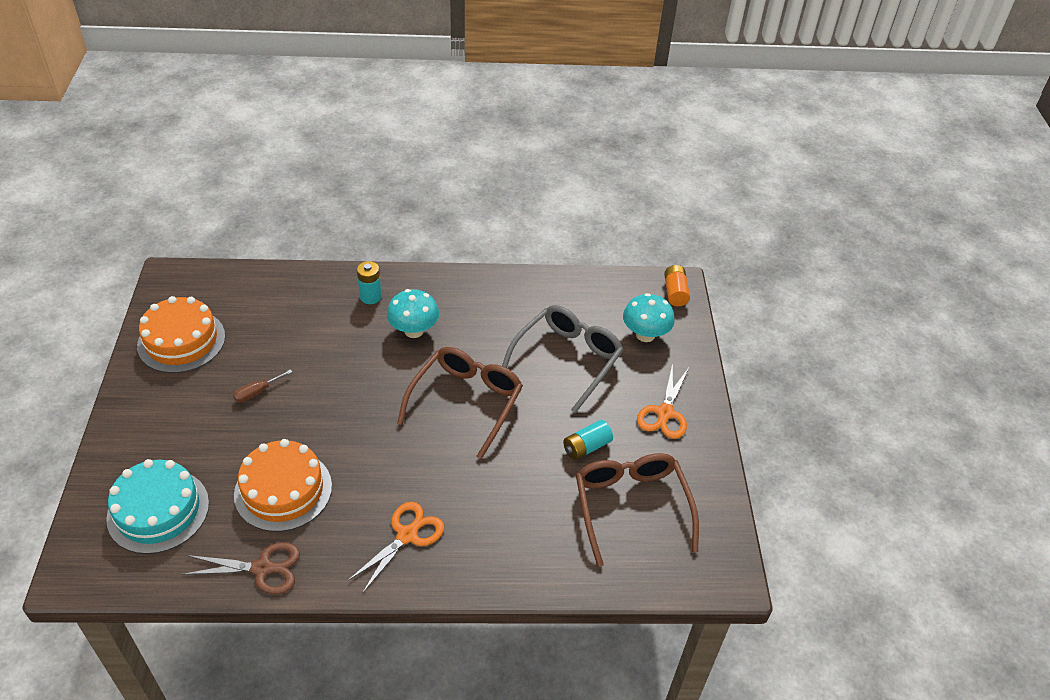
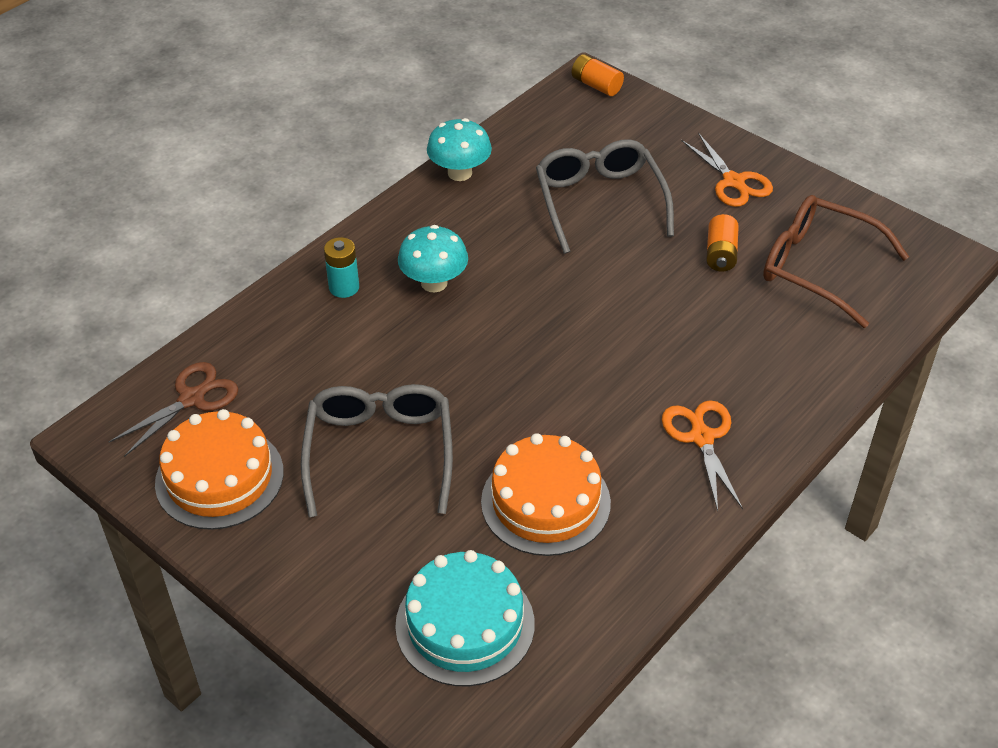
camera: 45 degrees left, 0 degrees up
(257, 392) = (380, 452): brown screwdriver -> grey glasses
(262, 568) = (635, 573): brown scissors -> brown scissors (192, 399)
(466, 402) = (576, 300): brown glasses -> none
(586, 447) = (720, 254): turquoise battery -> orange battery
(645, 335) = (626, 135): turquoise mushroom -> turquoise mushroom (459, 173)

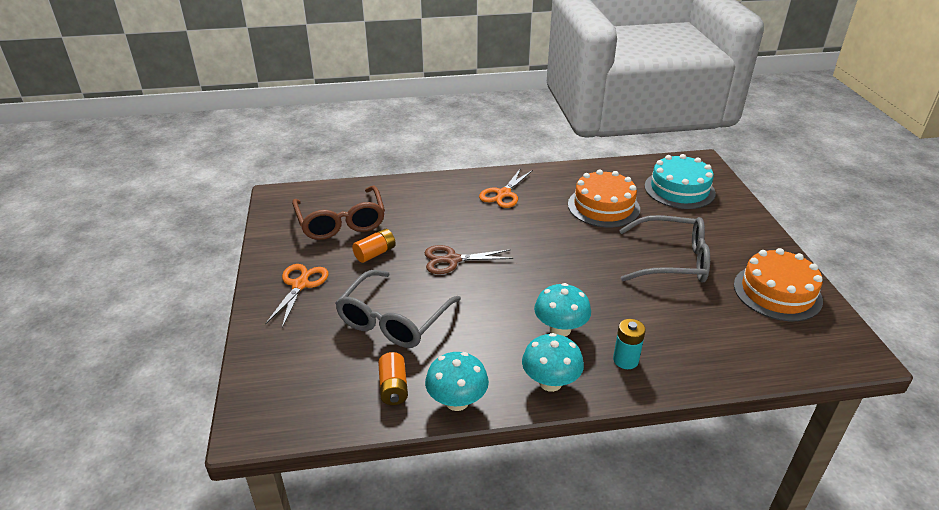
camera: 140 degrees left, 10 degrees down
(192, 399) = (779, 343): brown scissors -> brown scissors (452, 260)
(380, 452) = (672, 261): grey glasses -> grey glasses turned 120 degrees counterclockwise
(396, 229) = (550, 382): none -> turquoise mushroom
(596, 85) = (256, 416): orange battery -> orange battery (393, 387)

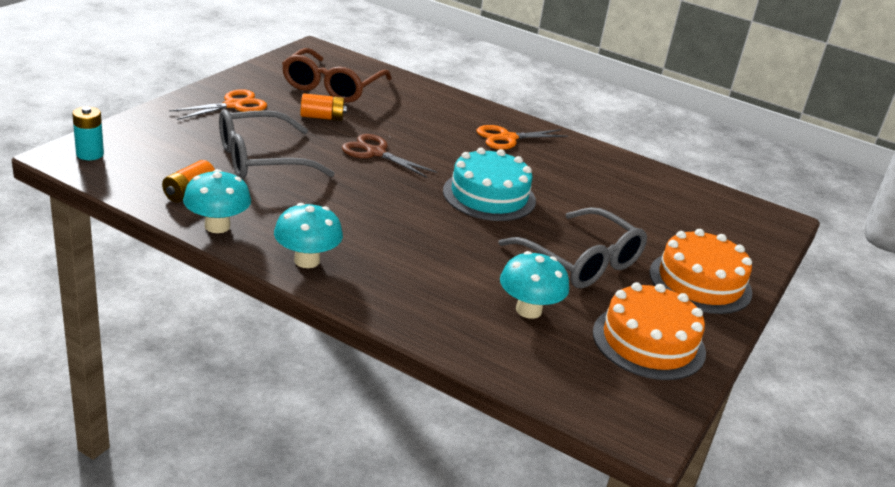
camera: 35 degrees right, 5 degrees down
(560, 329) = (379, 239): turquoise mushroom -> turquoise mushroom (528, 310)
(603, 206) = (590, 194): orange cake -> orange cake (700, 282)
(625, 360) = (396, 288): turquoise battery -> turquoise battery (90, 154)
(679, 189) = (703, 224): turquoise cake -> turquoise cake (489, 196)

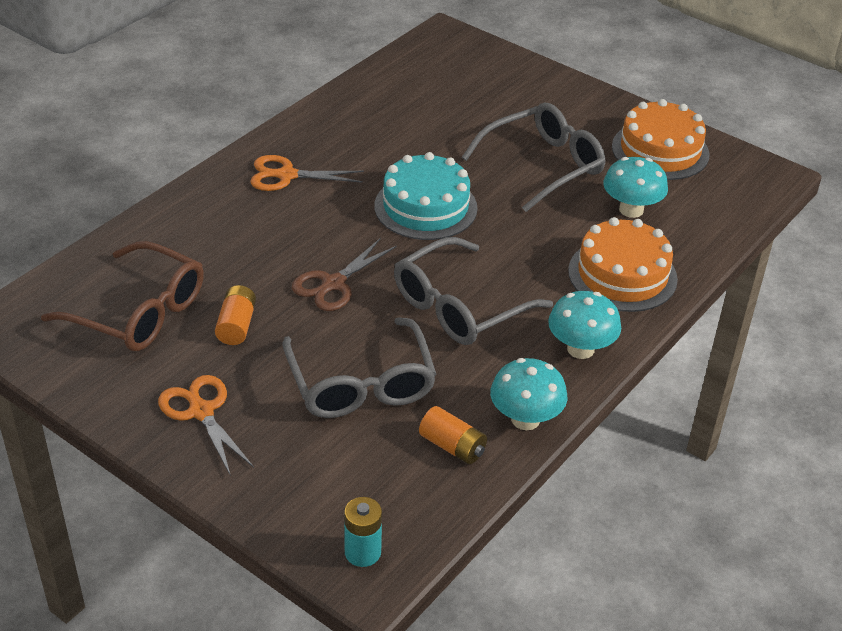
camera: 80 degrees left, 10 degrees up
(357, 204) = (459, 306): none -> grey glasses
(507, 138) = (287, 175): orange scissors -> orange scissors turned 105 degrees clockwise
(700, 282) = (563, 103): orange cake -> orange cake (622, 275)

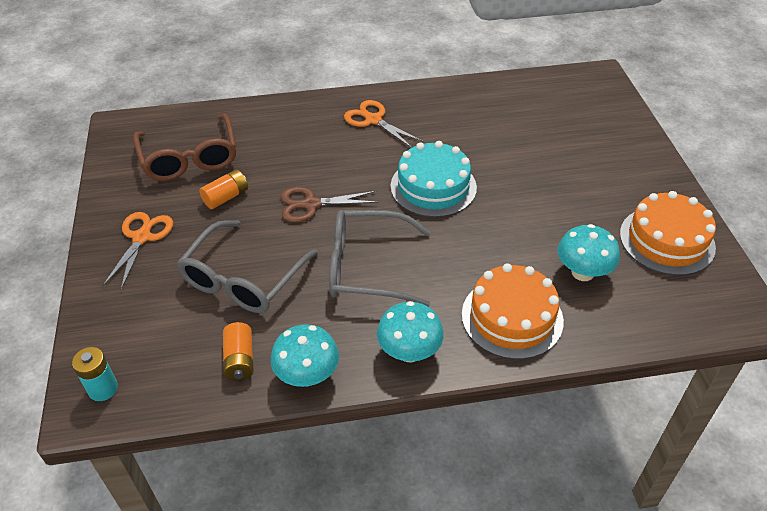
camera: 45 degrees right, 5 degrees up
(543, 165) = (555, 202): grey glasses -> none

